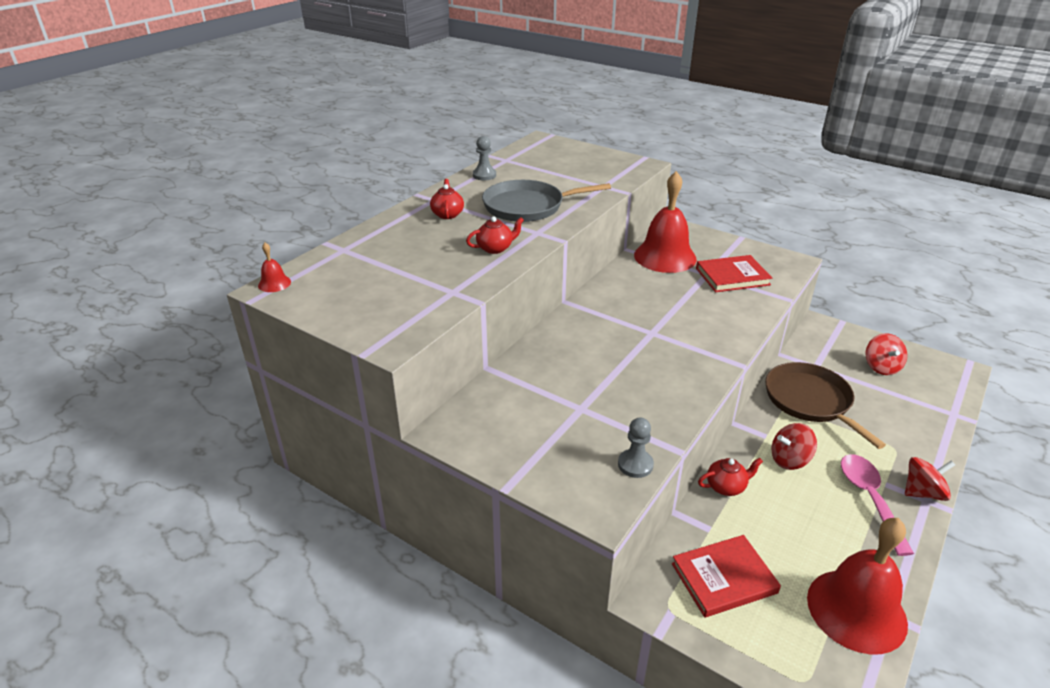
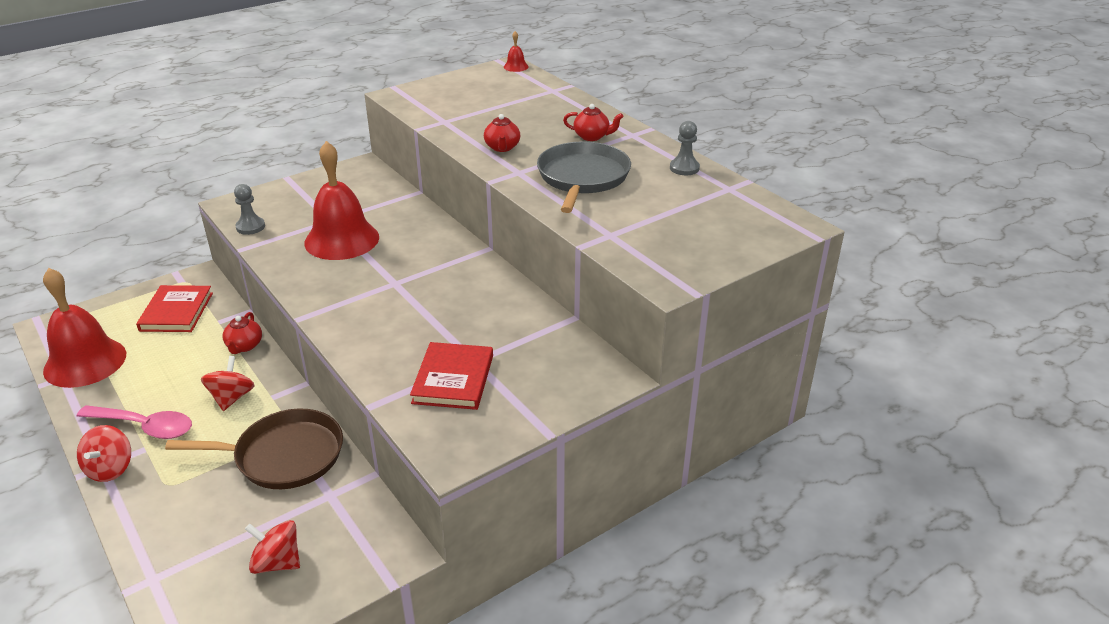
camera: 110 degrees right, 0 degrees up
(665, 257) = (537, 341): red bell -> red bell (342, 240)

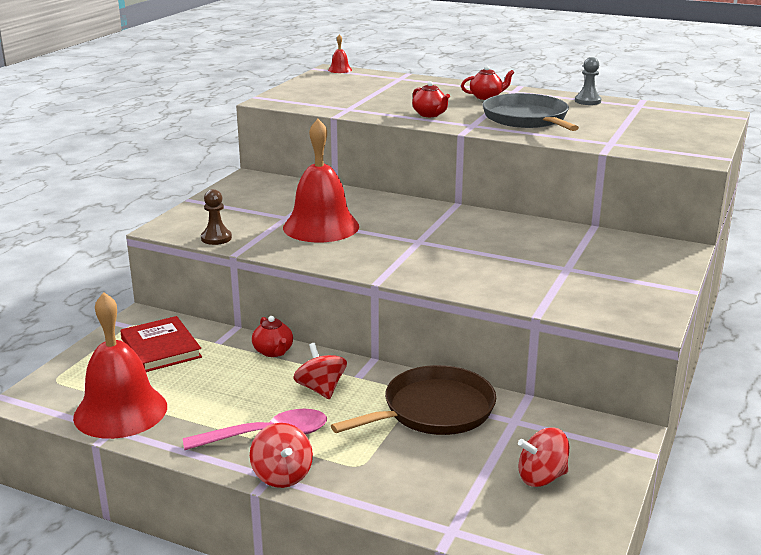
camera: 30 degrees left, 10 degrees down
(250, 227) = (216, 238): grey pawn -> brown pawn
(453, 379) = (571, 282): red book -> none

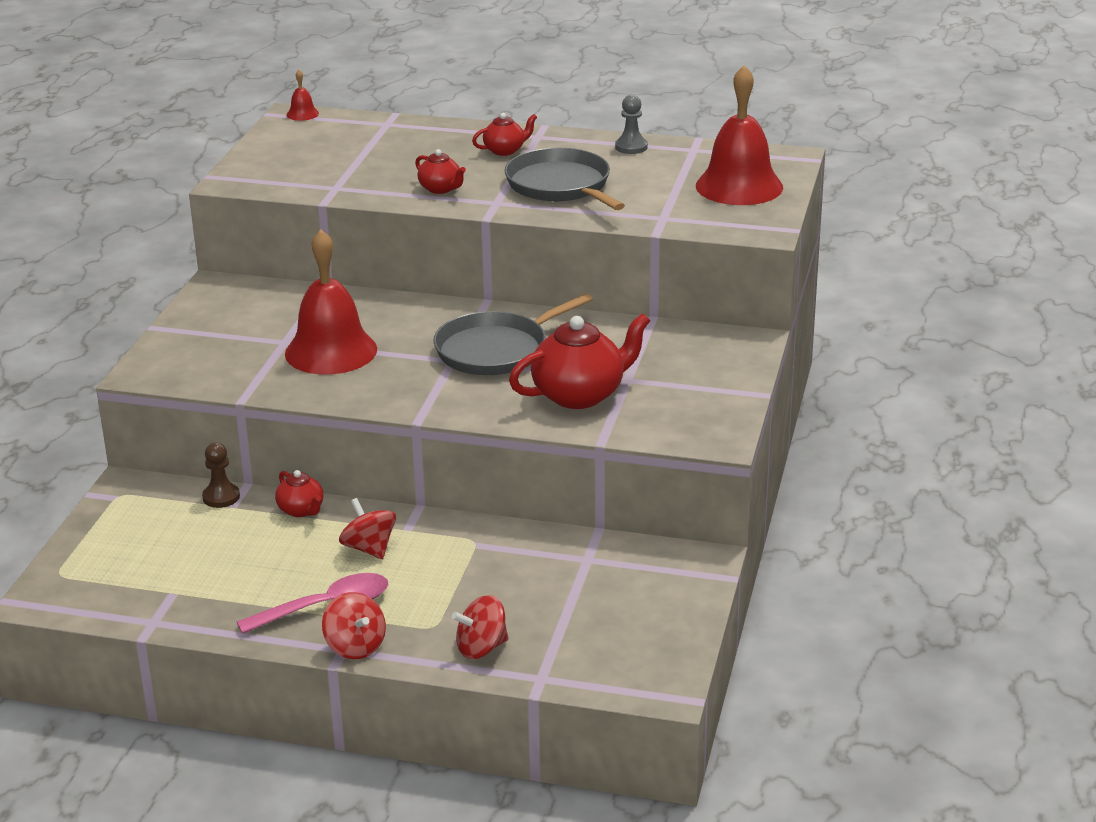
camera: 10 degrees left, 5 degrees up
(120, 411) = (152, 601): red bell -> red bell (739, 186)
(161, 348) = (166, 521): red book -> none
(216, 238) = (210, 381): brown pawn -> brown pawn (221, 497)
(433, 410) = (499, 558): brown pan -> none
(457, 237) = (496, 350): none -> grey pan
(523, 276) = (580, 395): none -> red teapot
(541, 477) = (623, 615): red spinning top -> red spinning top (481, 648)

